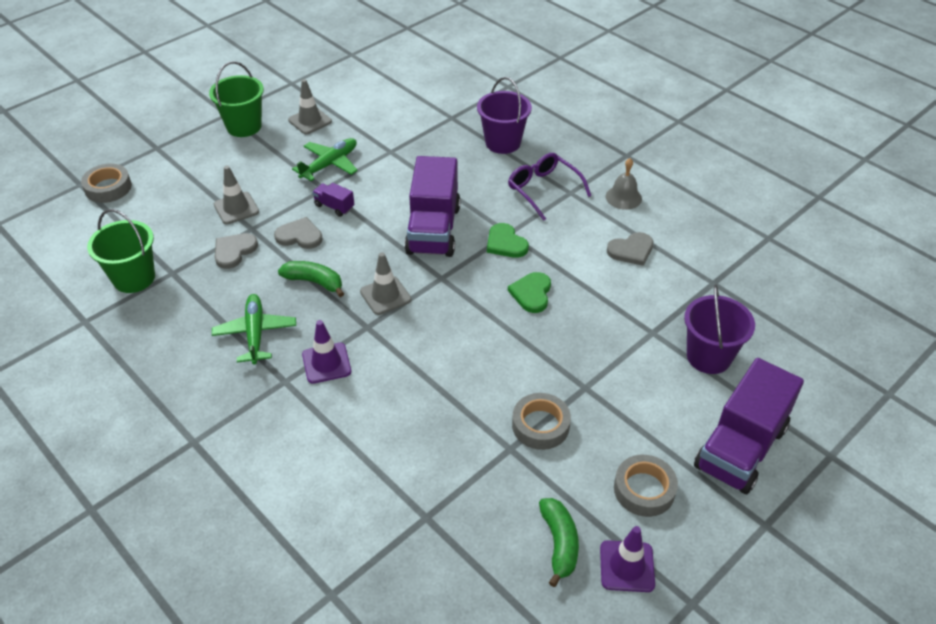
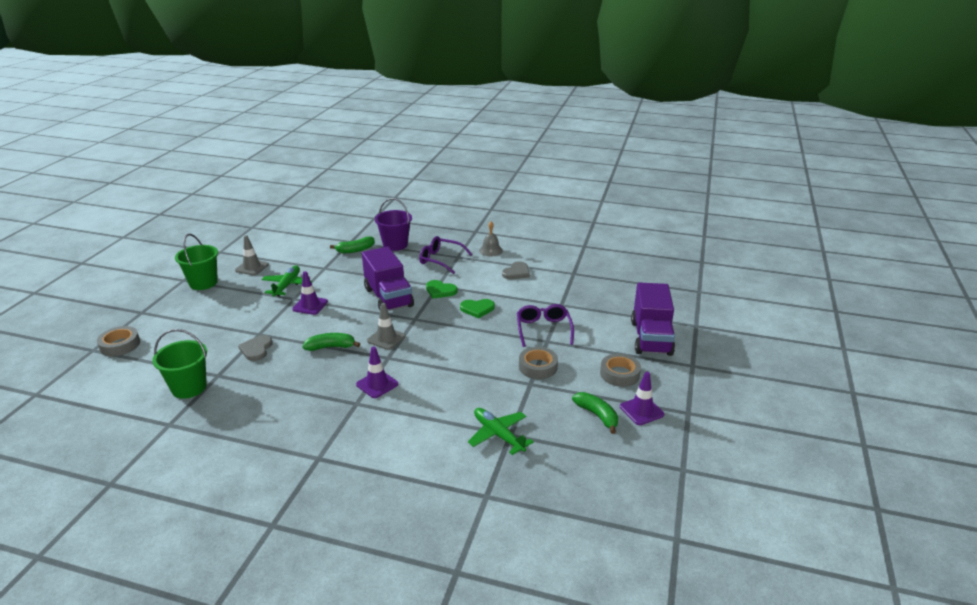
camera: 30 degrees left, 15 degrees down
(236, 208) = (237, 327): grey traffic cone -> none
(255, 334) = (312, 386): green plane -> green plane (498, 435)
(299, 236) = (298, 327): grey heart -> none
(334, 206) = (310, 305): purple truck -> purple traffic cone
(447, 134) = (355, 250): none -> green banana
(531, 293) = (477, 309): green heart -> green heart turned 75 degrees counterclockwise
(595, 366) = (543, 329): none -> purple glasses
(708, 356) = (600, 305): purple bucket -> none

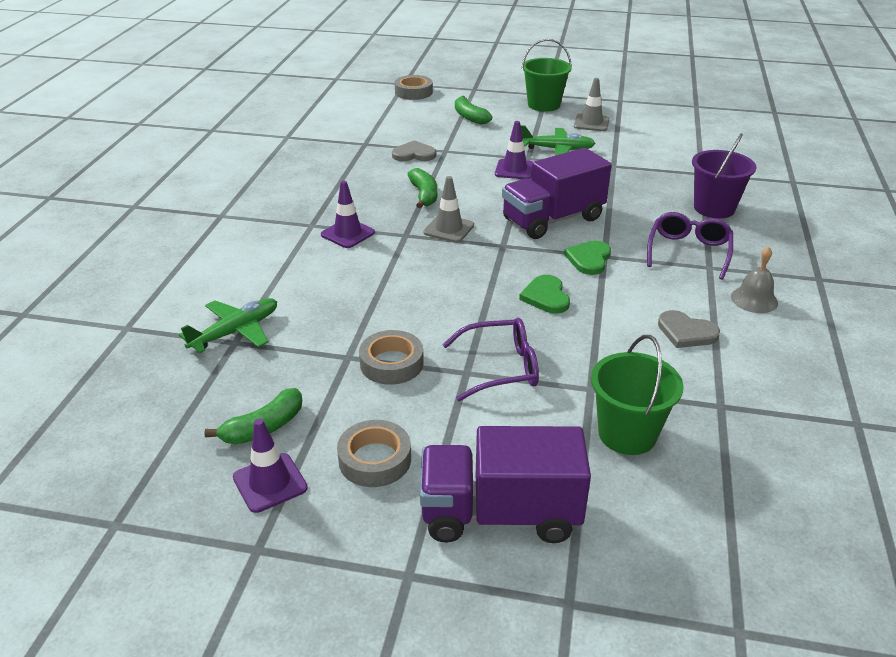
camera: 85 degrees right, 5 degrees up
(189, 387) = (344, 134): green bucket -> green bucket (627, 434)
(355, 250) = (677, 180): green banana -> green banana (469, 117)

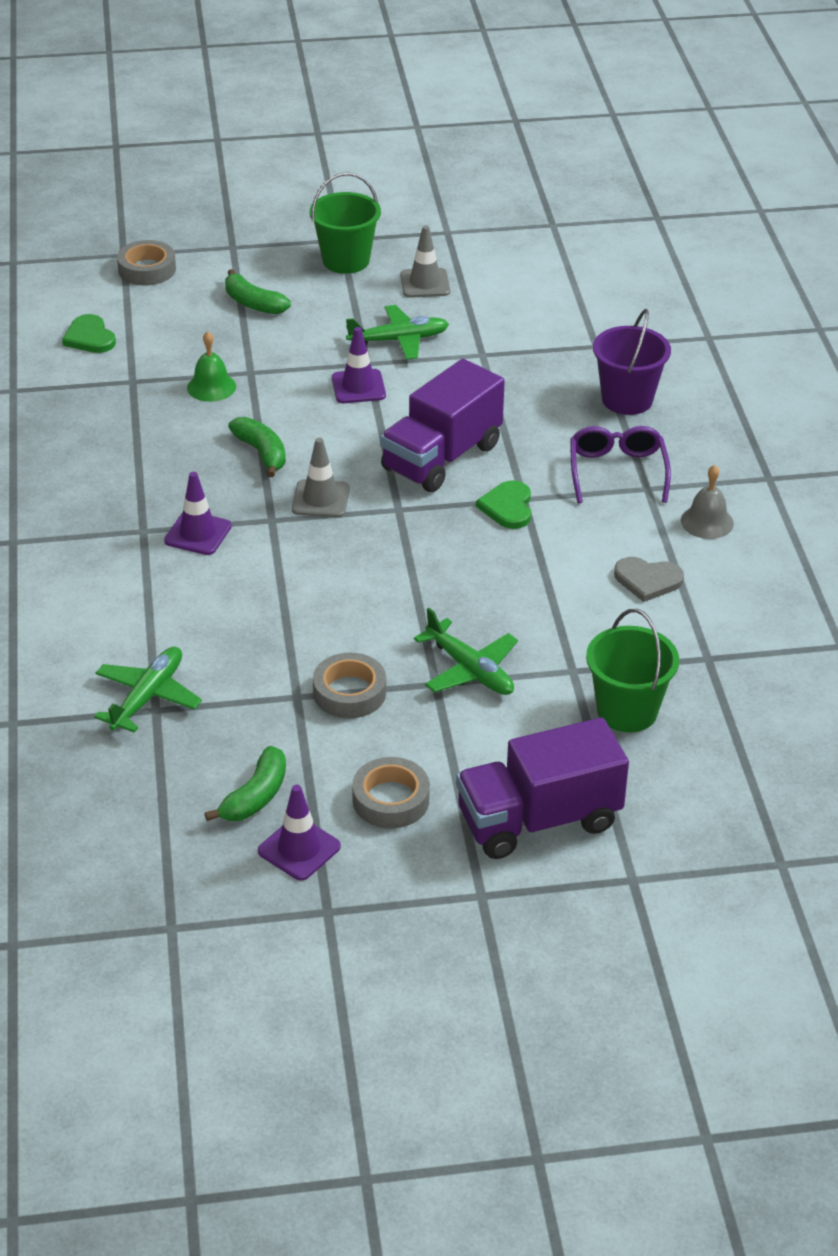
camera: 20 degrees left, 5 degrees up
(414, 154) = (211, 387): grey heart -> green bell
(500, 368) = (469, 669): purple glasses -> green plane
(546, 297) = (480, 569): green heart -> green heart (89, 337)

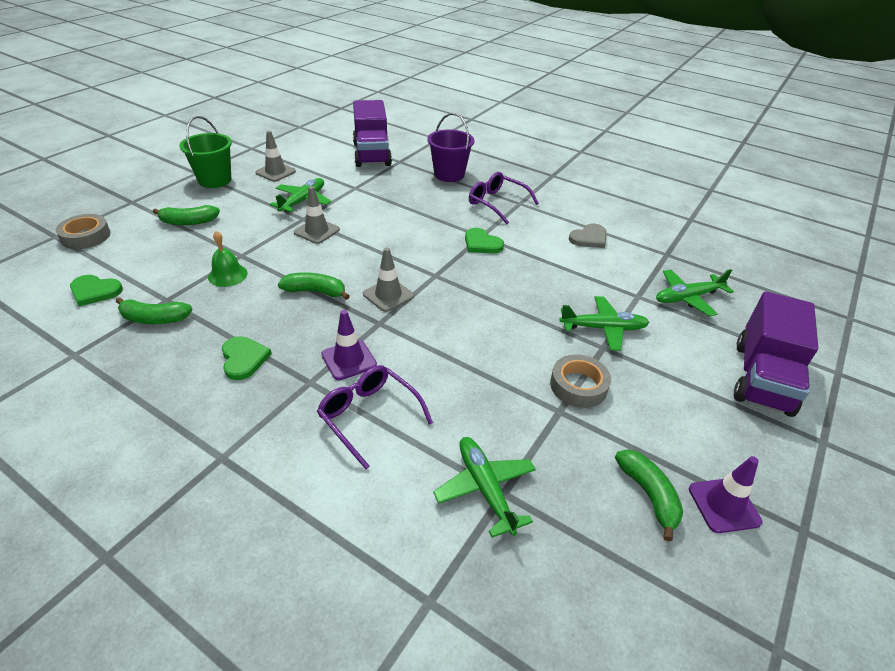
camera: 50 degrees left, 0 degrees up
(102, 394) = (154, 319): none -> green banana
(121, 476) = (244, 359): none -> green heart
(146, 588) = (369, 416): none -> purple glasses
(358, 387) = (317, 231): purple traffic cone -> grey traffic cone
(391, 799) = (700, 428): grey tape -> none
(441, 457) = (414, 240): purple truck -> purple truck (372, 154)
(627, 711) = (688, 298): green bucket -> green plane
(707, 522) = (564, 203): grey bell -> none

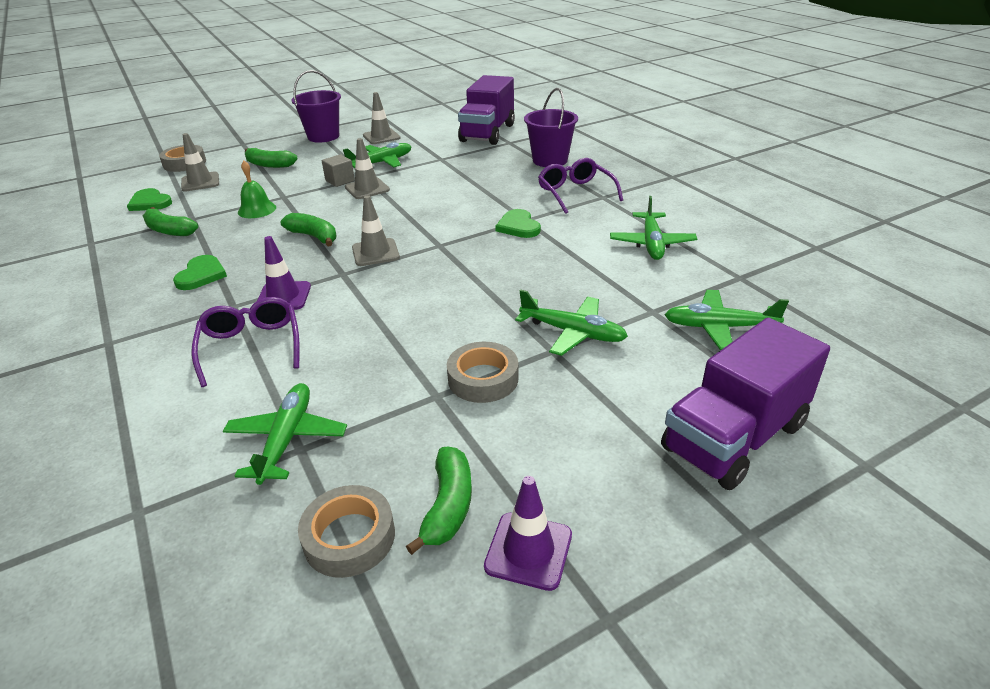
camera: 30 degrees right, 5 degrees down
(130, 256) = (200, 182): none -> grey traffic cone
(215, 180) = (323, 136): green bucket -> purple bucket
(281, 227) = (340, 181): none -> grey cube
(589, 238) = (651, 243): grey heart -> green plane
(608, 547) = (349, 537): none -> grey tape

